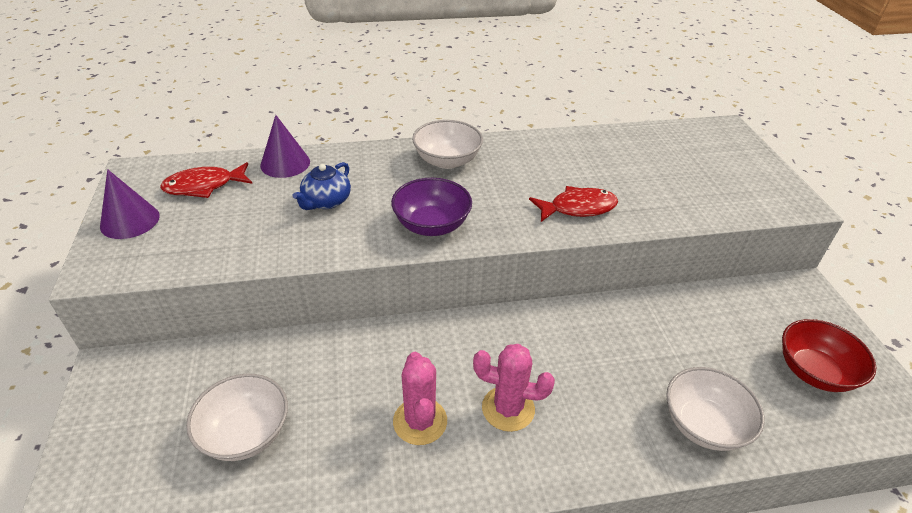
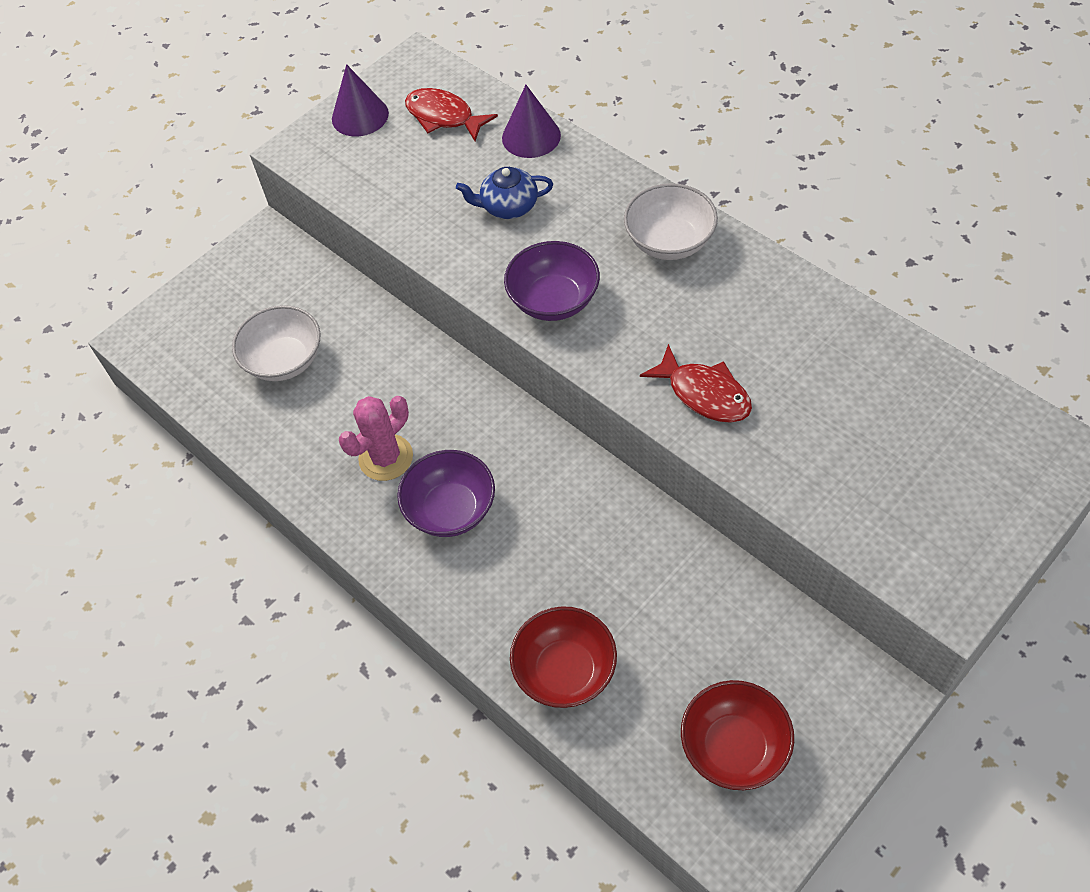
camera: 60 degrees right, 15 degrees up
(508, 408) = (451, 509): pink cactus -> purple bowl
(703, 425) = (565, 671): white bowl -> red bowl

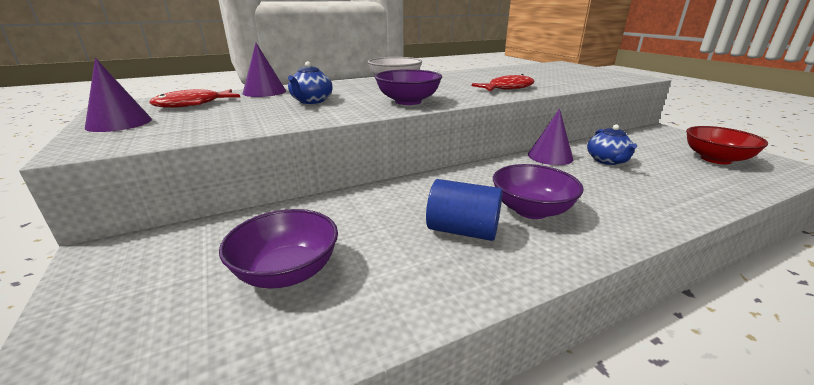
camera: 75 degrees left, 30 degrees down
(284, 360) = (287, 272): white bowl -> purple bowl
(386, 458) = (462, 230): pink cactus -> blue cylinder
(565, 671) = (682, 193): red bowl -> none
(633, 515) = (550, 156): none -> purple cone
(650, 589) = (607, 160): none -> blue teapot

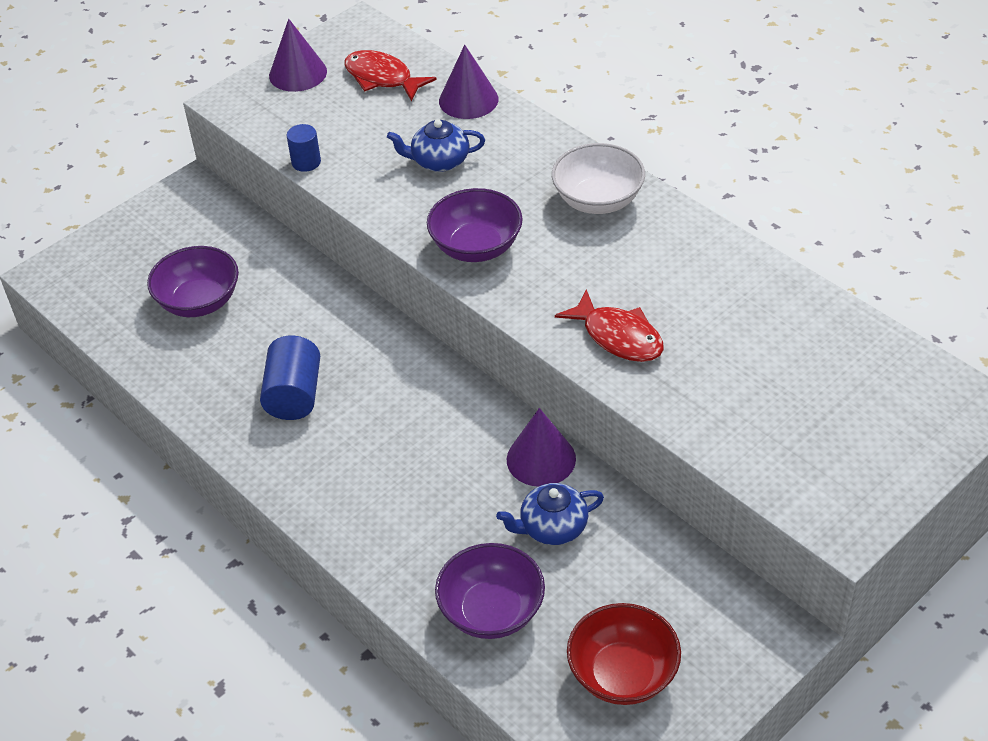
camera: 75 degrees right, 20 degrees up
(241, 130) = (306, 162): none -> blue cylinder
(531, 210) = (356, 445): purple bowl -> purple bowl (491, 611)

